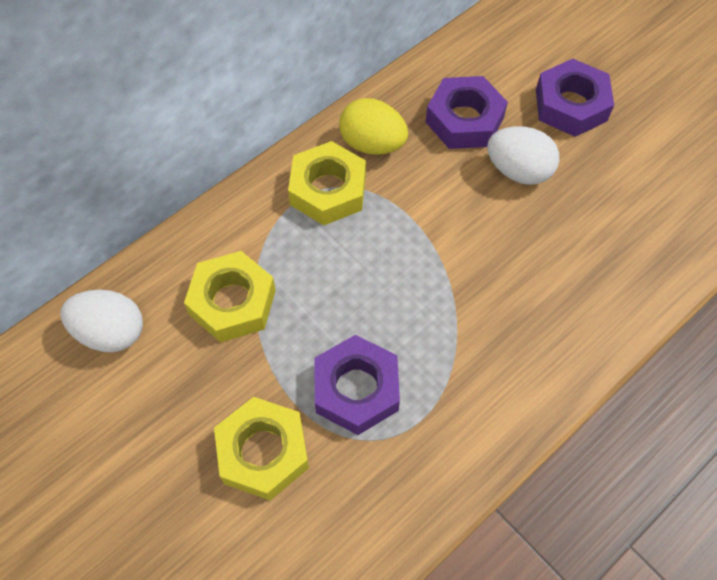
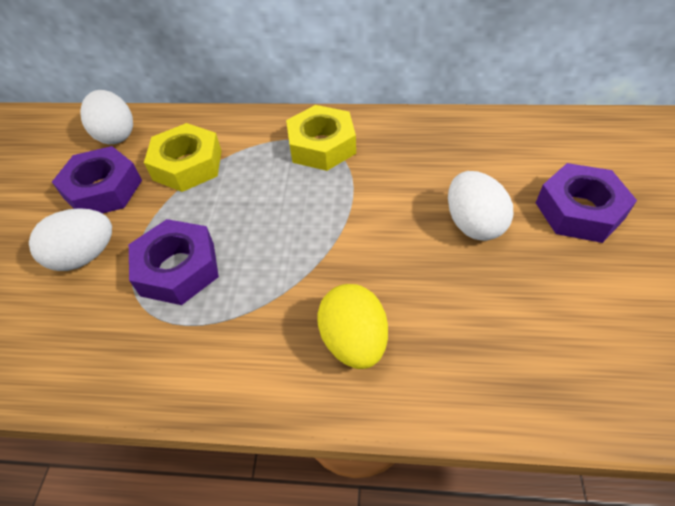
camera: 50 degrees right, 10 degrees down
(263, 452) = (85, 256): yellow nut -> white egg
(372, 144) = (385, 139): yellow egg -> yellow egg (354, 341)
(464, 120) = (471, 166): purple nut -> purple nut (103, 189)

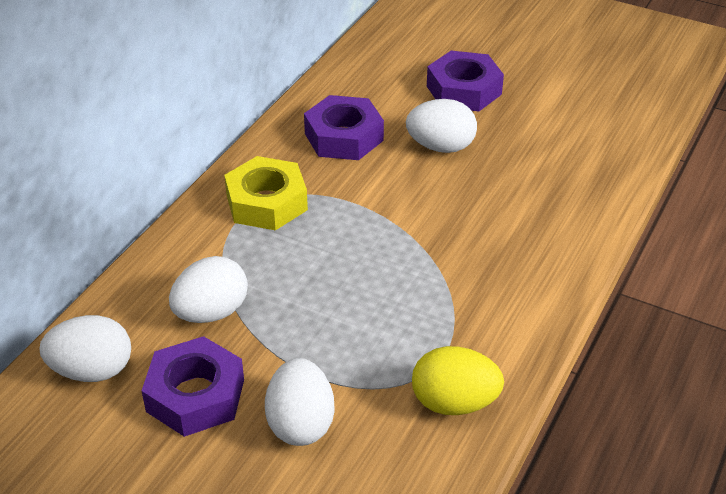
camera: 70 degrees left, 10 degrees down
(178, 269) = (370, 348): purple nut -> purple nut (344, 137)
(187, 165) = (211, 312): yellow nut -> white egg
(354, 341) = (519, 252): yellow egg -> yellow egg (454, 403)

